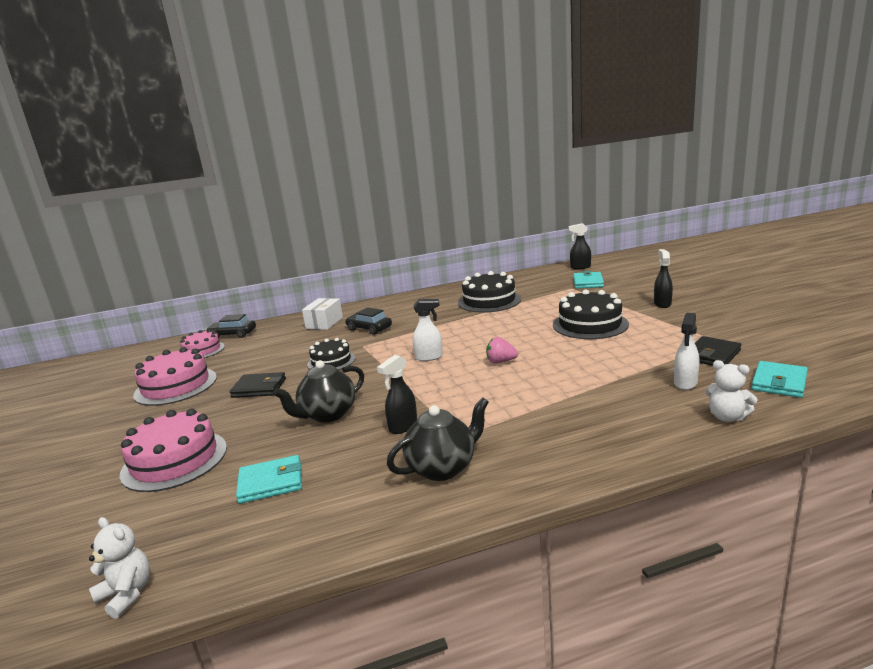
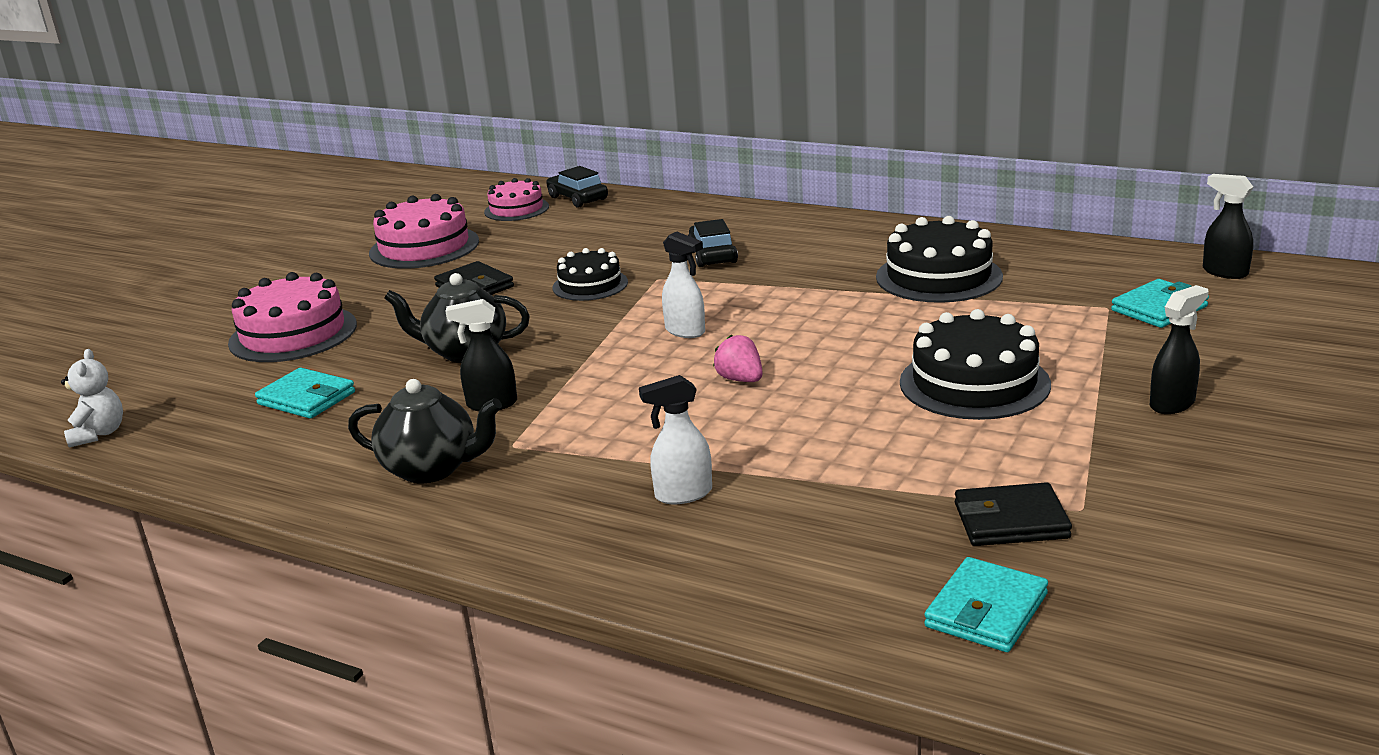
camera: 45 degrees right, 5 degrees up
(324, 323) = (687, 223): white box -> none
(685, 383) = (866, 534): white spray bottle -> white spray bottle (682, 494)
(727, 417) = (796, 603): white teddy bear -> none
(779, 382) = (986, 610): turquoise wallet -> turquoise wallet turned 45 degrees counterclockwise

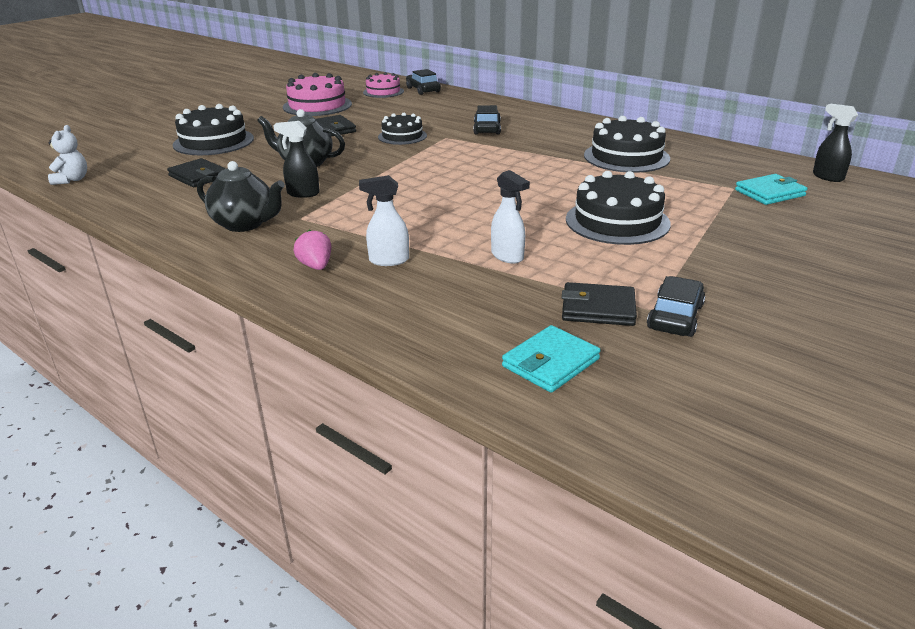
camera: 10 degrees right, 5 degrees up
(293, 334) = (213, 142): pink cake -> black cake
(306, 398) = (198, 176): turquoise wallet -> black wallet
(685, 331) = (445, 168): white spray bottle -> white spray bottle (507, 256)
(740, 380) = (464, 199): pink strawberry -> pink strawberry (316, 266)
(1116, 516) = (675, 317): none -> black car
(1172, 404) = (751, 252): black spray bottle -> none

